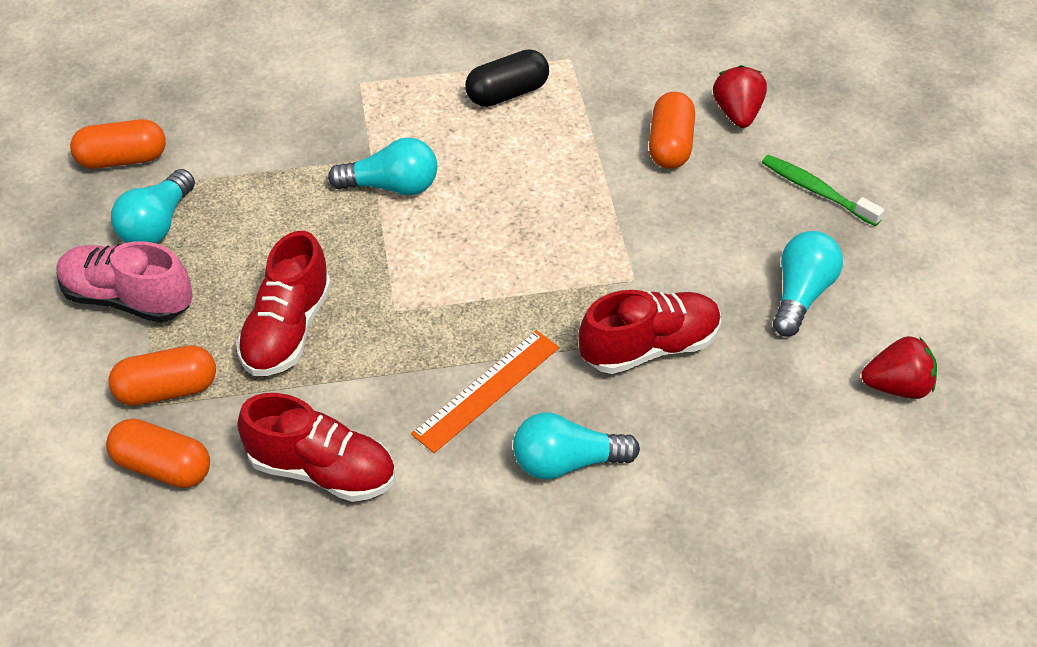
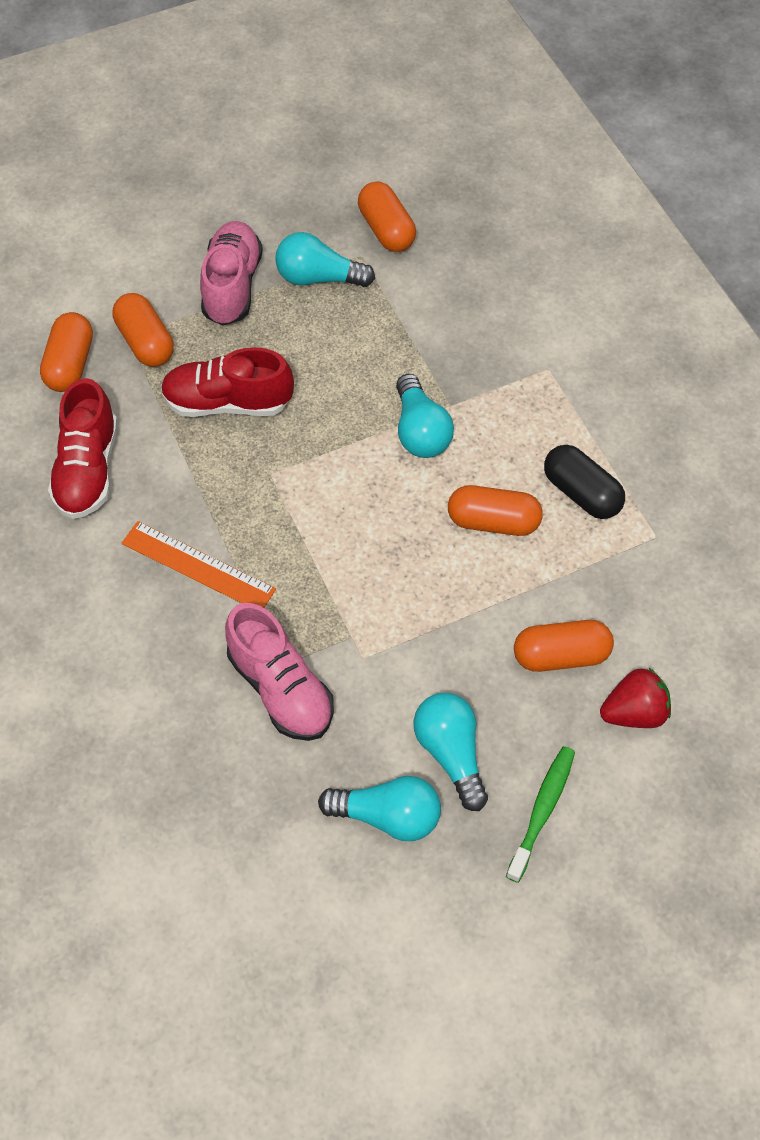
camera: 75 degrees right, 10 degrees up
(516, 157) = (493, 521): none -> orange capsule
(566, 462) = (132, 647): turquoise light bulb -> turquoise light bulb (451, 753)
(650, 347) = (281, 688): red shoe -> pink shoe
(898, 386) = (288, 926): red strawberry -> none

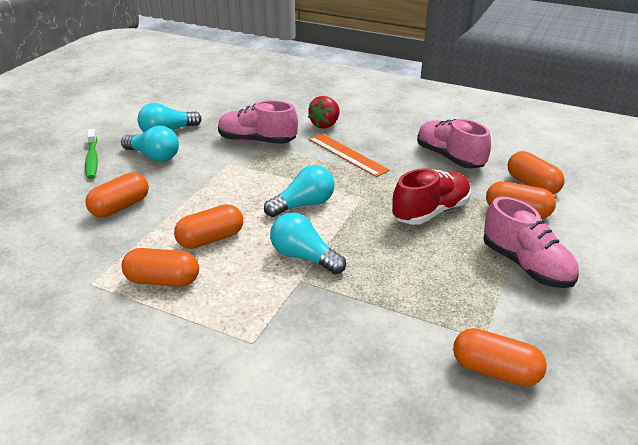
camera: 140 degrees right, 25 degrees down
(88, 470) = (449, 157): red shoe -> pink shoe
(198, 566) = (347, 154): orange ruler -> orange ruler turned 60 degrees clockwise
(318, 278) = (486, 303): turquoise light bulb -> turquoise light bulb (303, 205)
(581, 493) = (163, 280): black capsule -> orange capsule
(634, 712) = (60, 205): red strawberry -> red strawberry (325, 124)

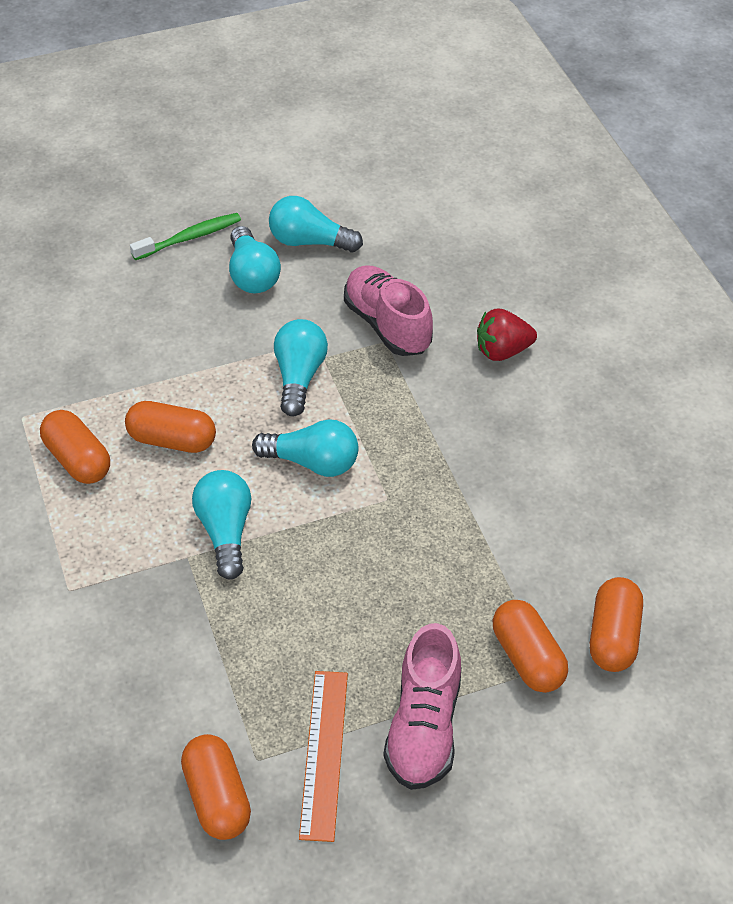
camera: 45 degrees right, 15 degrees up
(92, 159) = (190, 238): green toothbrush -> green toothbrush turned 150 degrees counterclockwise
(120, 207) = (143, 332): orange capsule -> none
(243, 179) = (299, 377): none -> turquoise light bulb
(347, 154) = (460, 421): orange ruler -> orange ruler (324, 753)
(430, 212) = (431, 577): red shoe -> none
(449, 157) = (577, 517): pink shoe -> none

